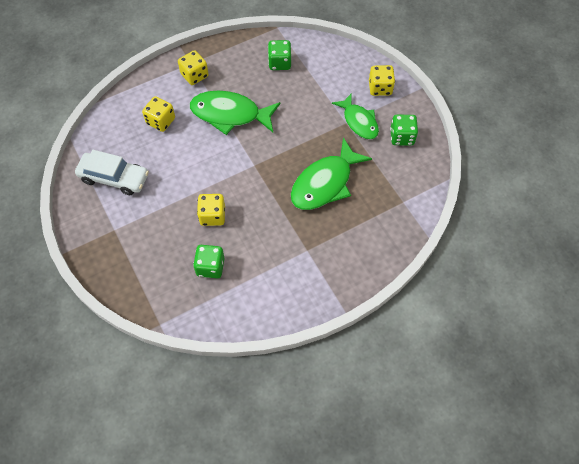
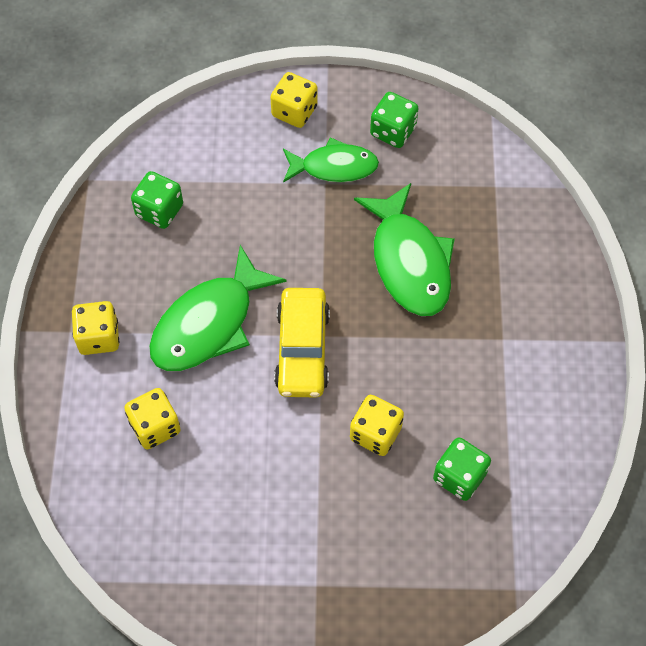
camera: 60 degrees left, 0 degrees up
(114, 178) = (219, 544): white car -> none
(240, 160) = (302, 349): none -> yellow car

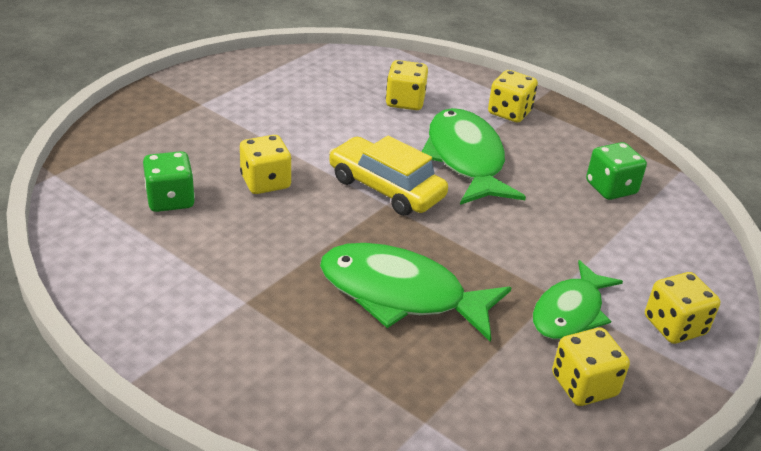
camera: 125 degrees right, 25 degrees down
(393, 131) = (584, 385): green dice -> yellow dice

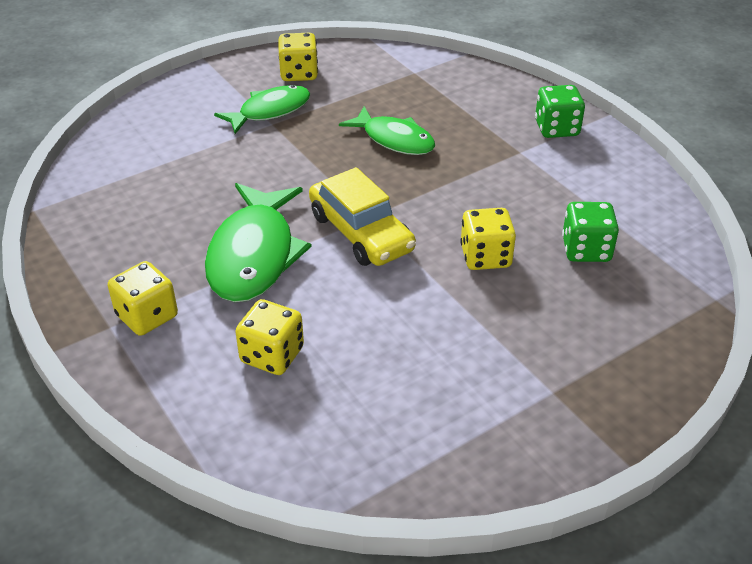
camera: 160 degrees left, 5 degrees up
(400, 294) = (394, 139): green fish -> green fish, size x0.66
(611, 188) = (129, 201): green dice -> green dice (556, 128)
(674, 326) = (201, 93): yellow dice -> none

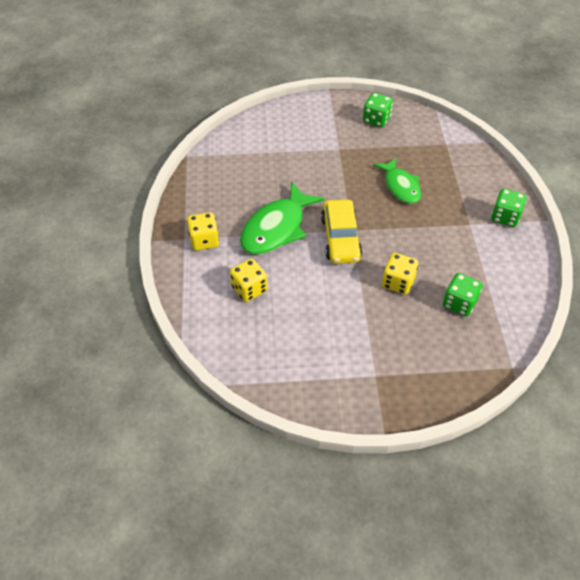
camera: 30 degrees right, 10 degrees up
(270, 111) = (343, 140): green fish -> none
(299, 73) = (376, 119): yellow dice -> green dice

